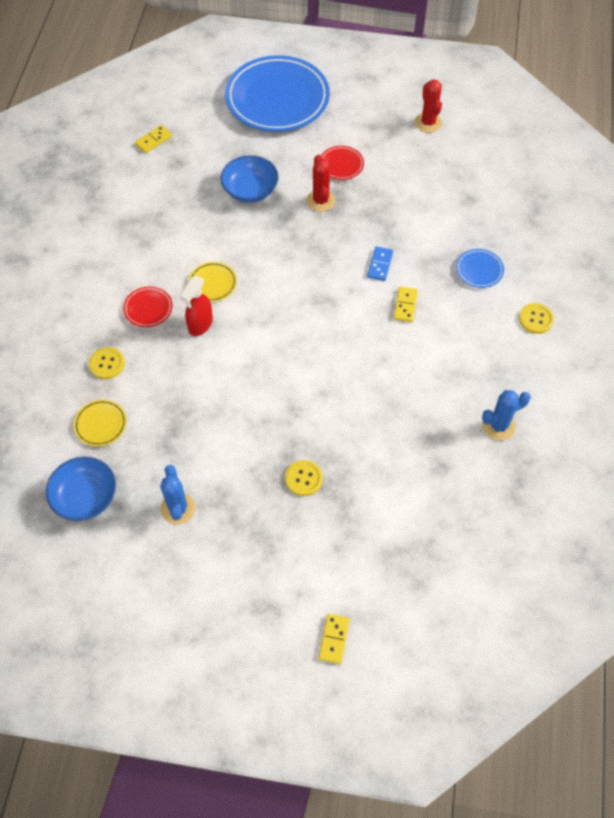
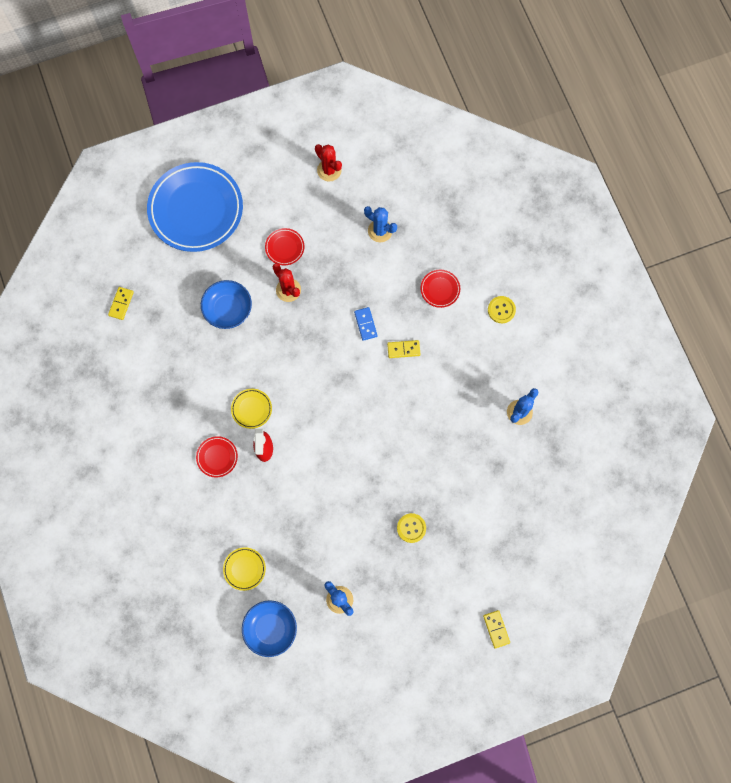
camera: 30 degrees left, 15 degrees up
(107, 364) = (217, 519): yellow button -> none
(405, 305) = (403, 349): yellow domino -> yellow domino turned 75 degrees counterclockwise
(447, 193) = (380, 231): none -> blue cactus
(479, 270) = (440, 289): blue plate -> red plate

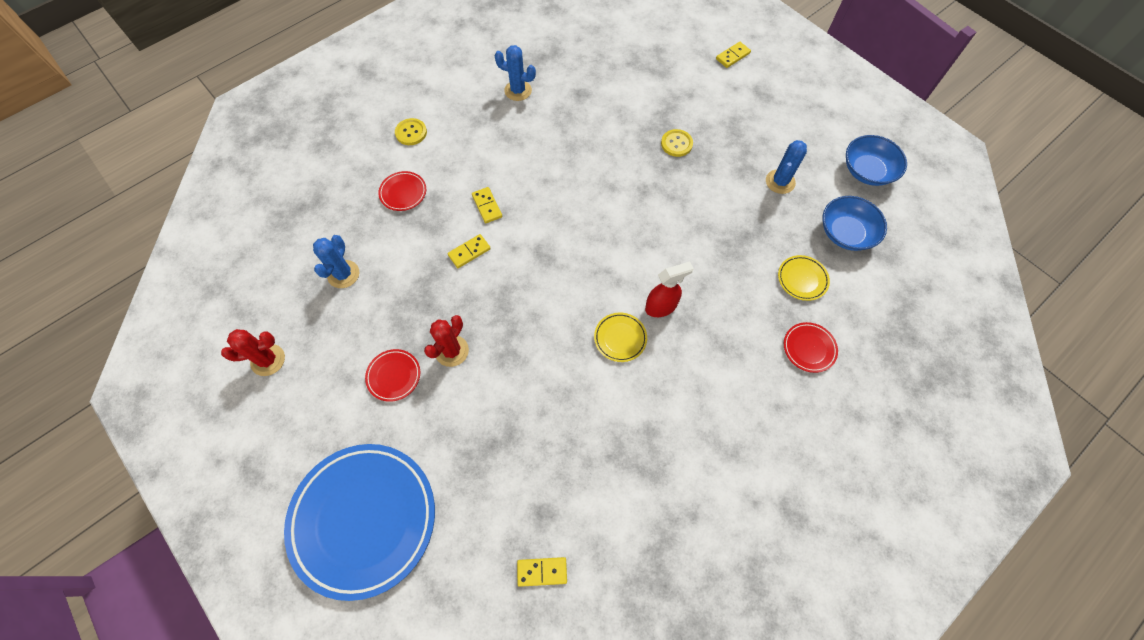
camera: 110 degrees left, 10 degrees down
(217, 457) = (695, 355): red plate -> red plate (809, 348)
(228, 309) = (501, 415): blue bowl -> blue bowl (867, 171)
(329, 170) = (268, 360): red cactus -> red cactus turned 45 degrees clockwise
(365, 324) = (469, 252): blue domino -> yellow domino

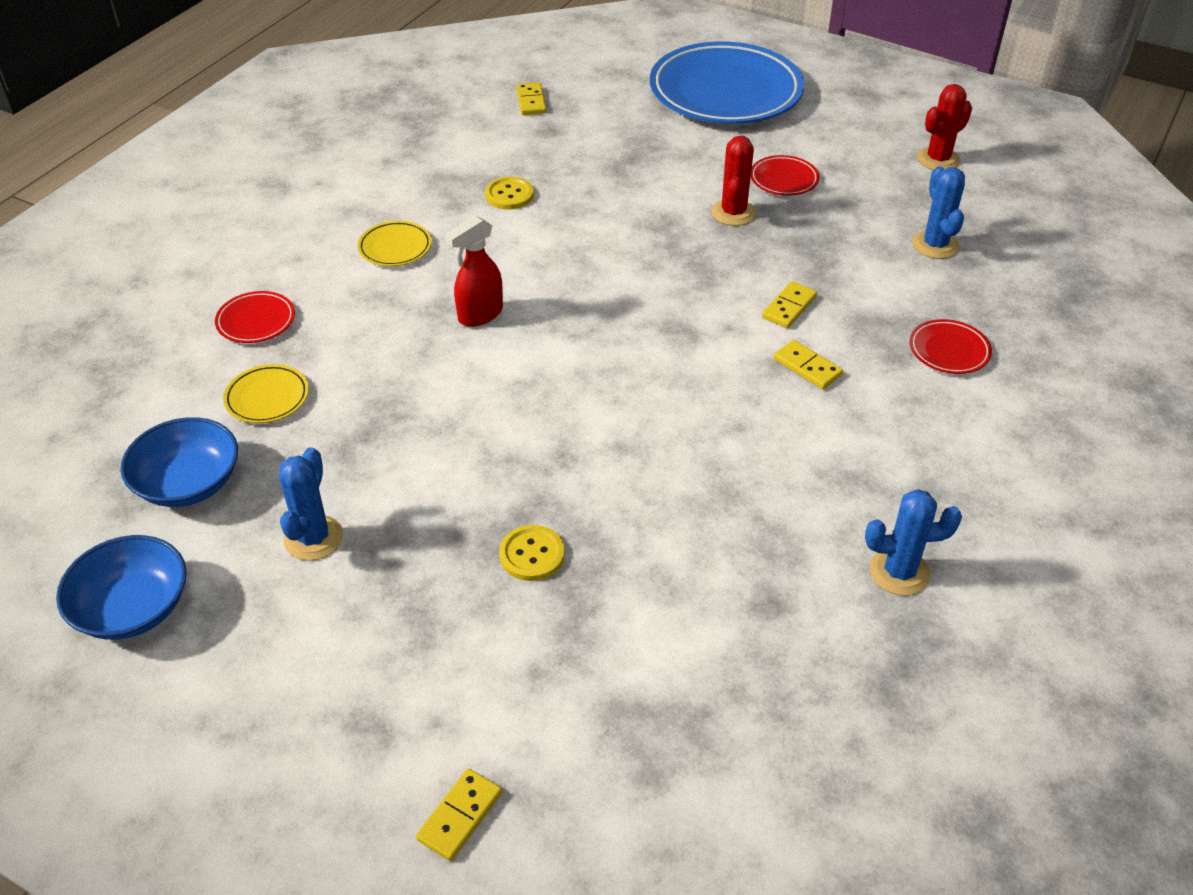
camera: 160 degrees right, 20 degrees down
(411, 133) = (1023, 438): yellow button -> yellow button (509, 195)
(542, 571) = (531, 101): yellow domino -> yellow domino turned 75 degrees counterclockwise
(620, 338) = (525, 271): yellow plate -> yellow plate (395, 248)

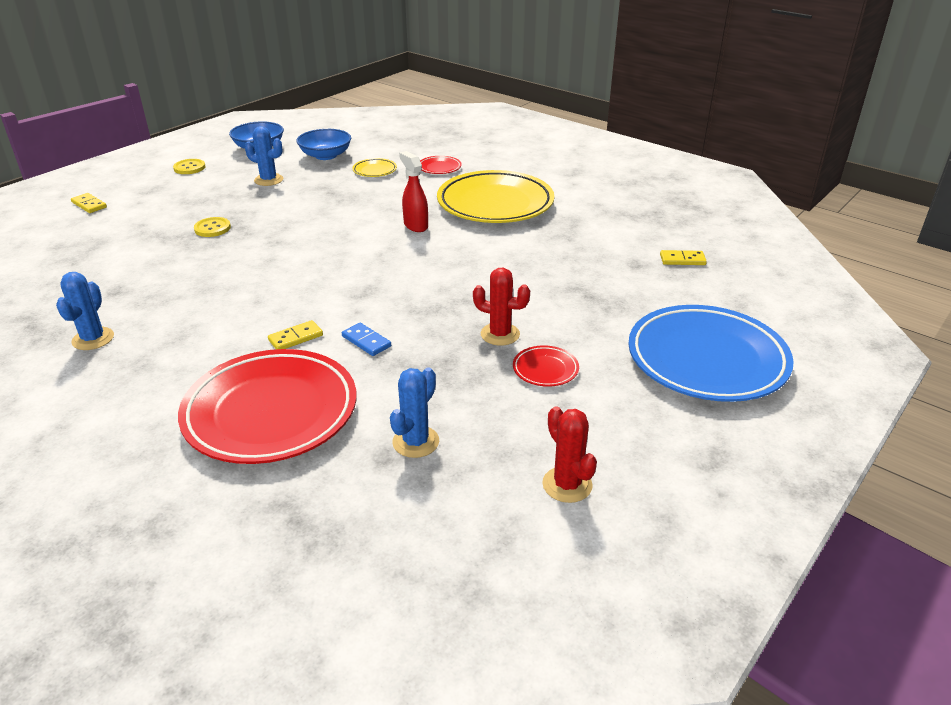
camera: 100 degrees right, 10 degrees down
(395, 248) = (495, 204): yellow plate -> yellow plate, size x2.43
(509, 195) = (547, 243): yellow button -> yellow button (189, 168)
(789, 307) = (366, 341): yellow domino -> blue domino
(935, 245) = (416, 442): blue cactus -> blue cactus turned 60 degrees counterclockwise
(949, 351) = (271, 412): red plate -> red plate, size x2.43

